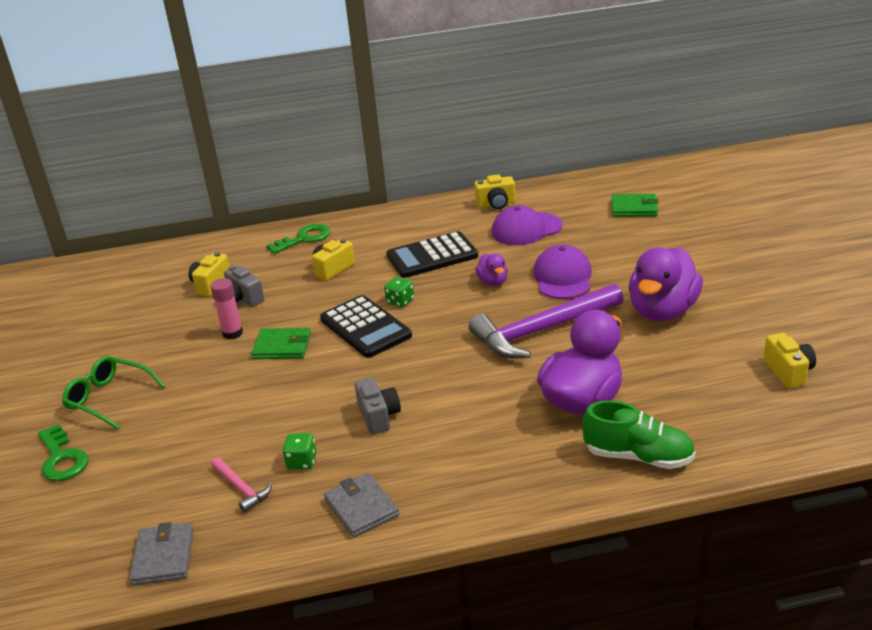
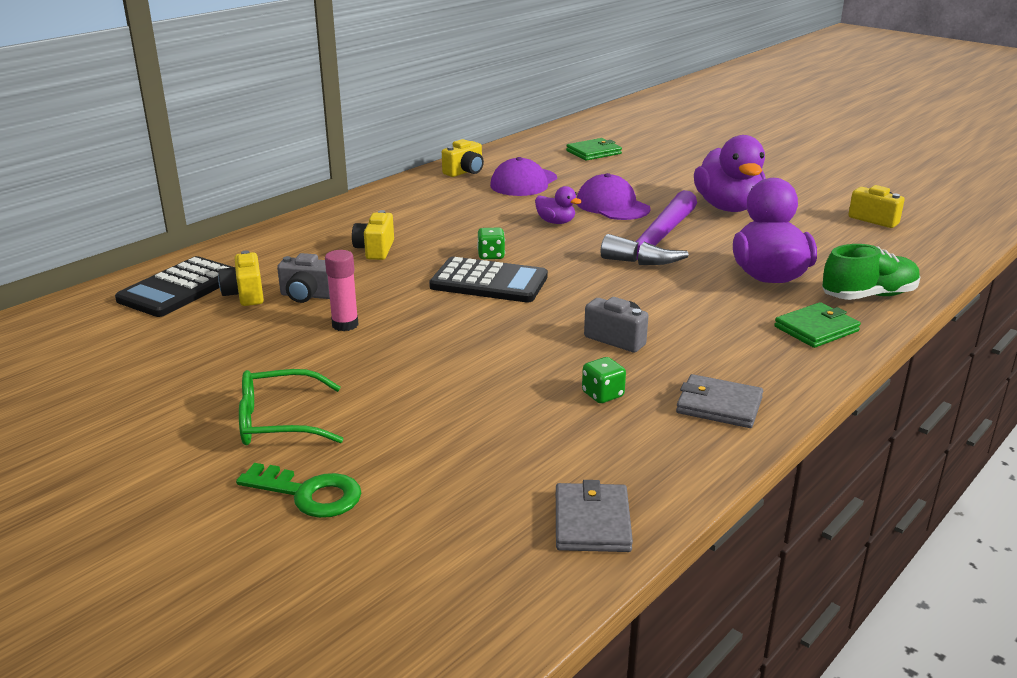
camera: 40 degrees left, 5 degrees down
(163, 557) = (592, 522): grey wallet -> grey wallet turned 45 degrees clockwise
(242, 488) = (578, 436): pink hammer -> none
(282, 346) = (424, 319): green wallet -> green wallet (816, 329)
(304, 239) = (299, 235): green key -> none
(432, 256) = (465, 218): black calculator -> black calculator (179, 288)

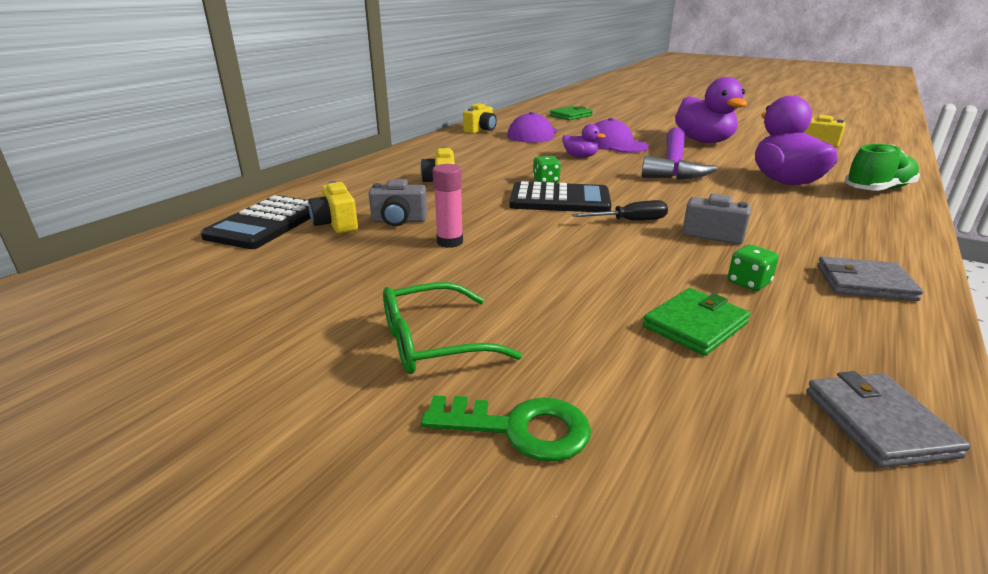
camera: 10 degrees left, 0 degrees up
(544, 315) = (630, 221): none -> black screwdriver
(816, 329) = (869, 215): green wallet -> green wallet (695, 325)

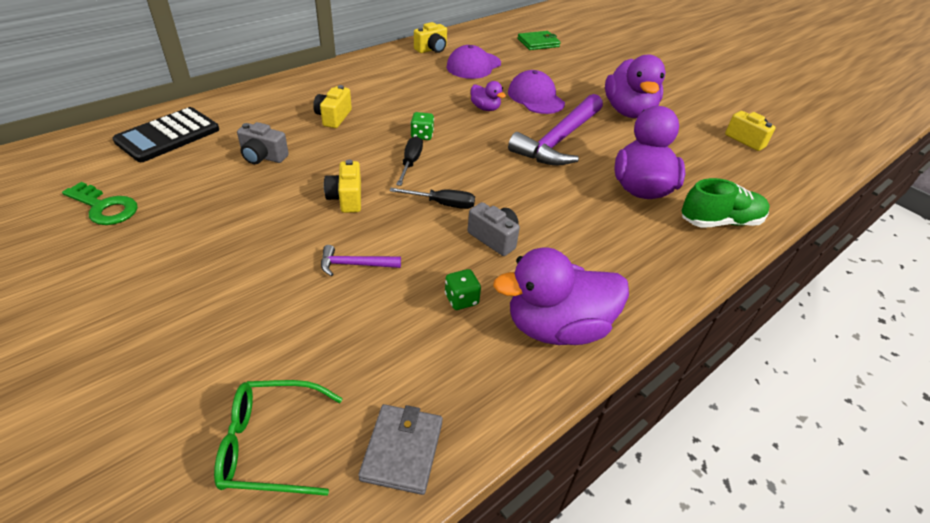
camera: 15 degrees right, 15 degrees up
(336, 224) = (215, 149): yellow camera -> yellow camera (346, 198)
(432, 342) = (184, 288): green glasses -> green glasses (270, 444)
(450, 242) = (280, 191): pink glue stick -> none
(519, 428) = (175, 375): green key -> green key (104, 207)
(560, 200) = (410, 163): black calculator -> black screwdriver
(605, 280) = (355, 265): none -> purple hammer
(695, 325) = (374, 328): green wallet -> none
(864, 283) = (557, 327): grey wallet -> purple duck

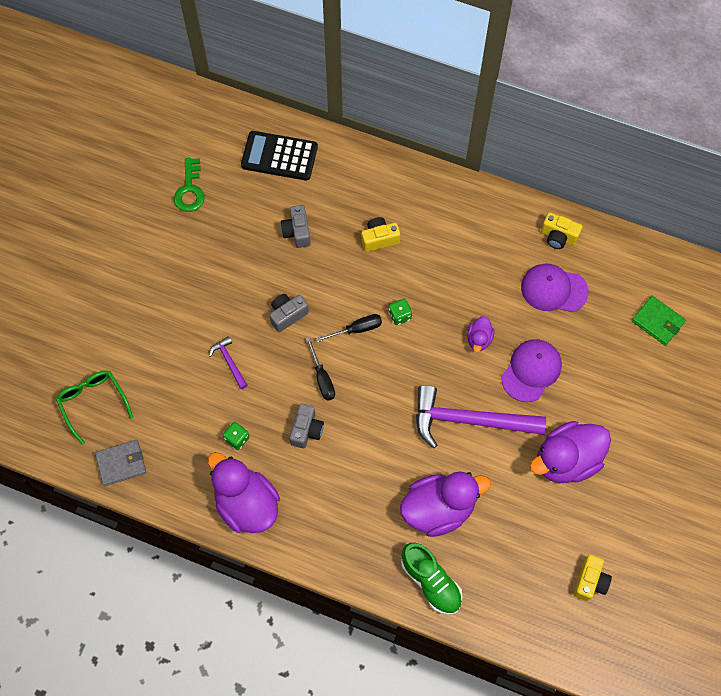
camera: 65 degrees right, 25 degrees up
(346, 198) = (287, 315): yellow camera -> grey camera

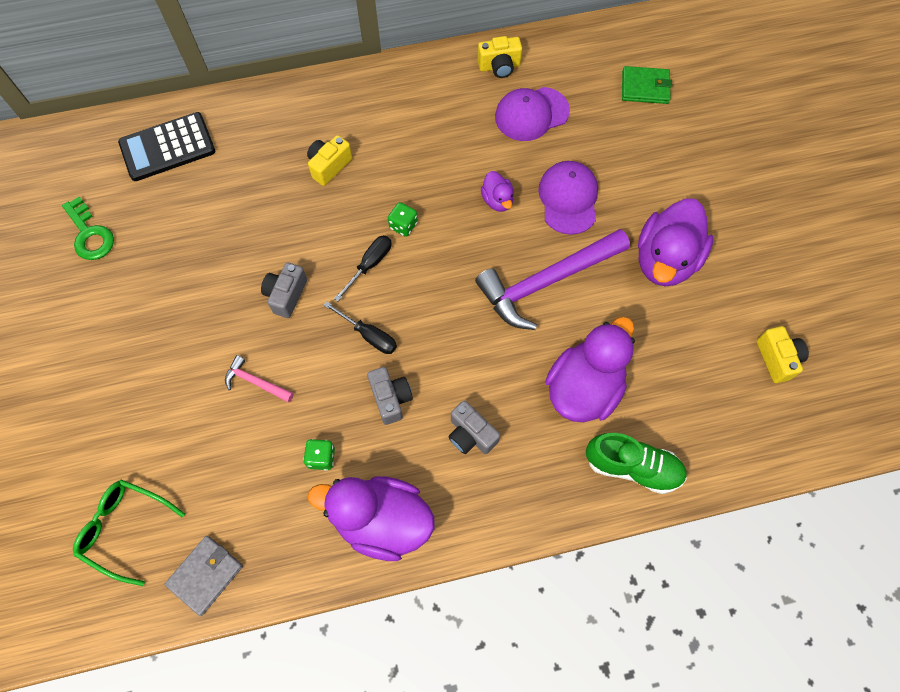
camera: 35 degrees left, 0 degrees up
(229, 362) = (256, 382): purple hammer -> pink hammer
(297, 232) = (238, 208): grey camera -> grey camera (471, 434)

